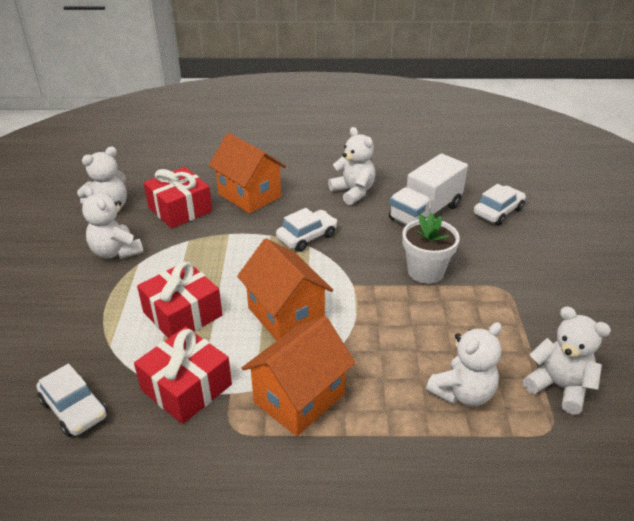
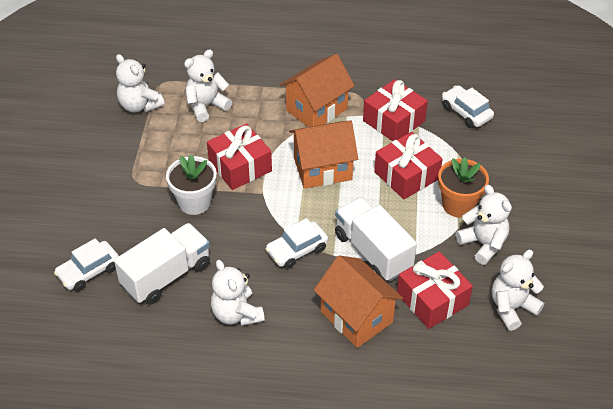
camera: 175 degrees left, 10 degrees up
(129, 286) = (458, 205): none -> orange flower pot
(231, 240) = (373, 251): none -> white truck
(285, 315) = (322, 169): orange house -> orange house turned 75 degrees counterclockwise
(387, 312) = (240, 166): none -> red gift

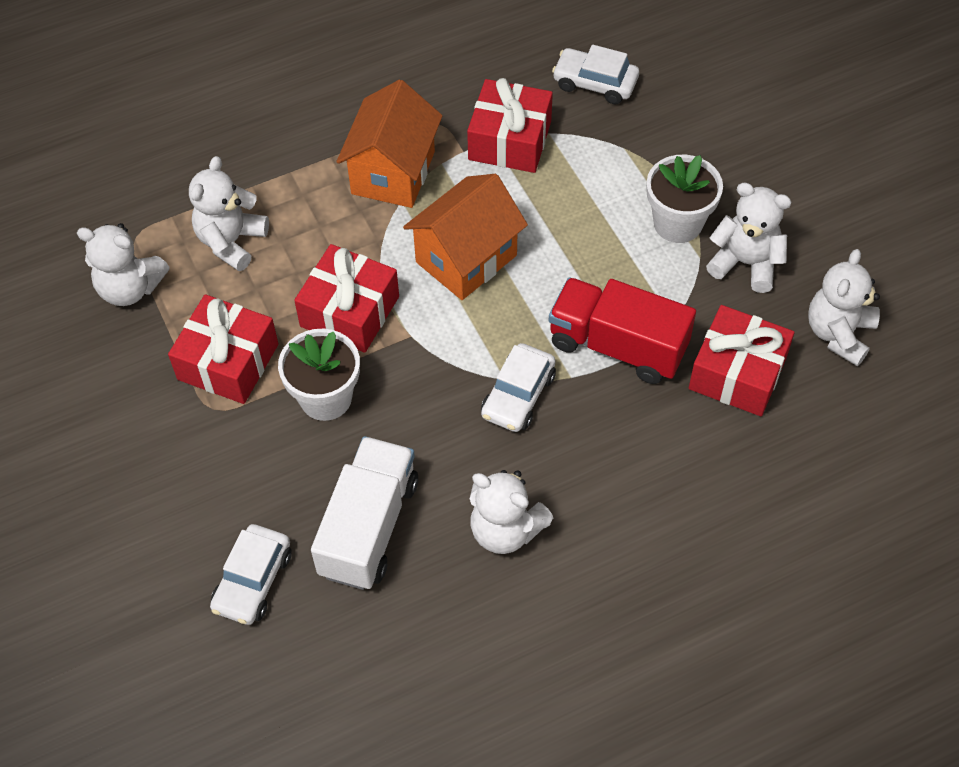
camera: 30 degrees left, 10 degrees up
(356, 317) = (662, 448): orange house -> none
(373, 251) = (617, 345): white truck -> red truck
(406, 175) = (583, 213): red gift -> red gift (228, 362)
(458, 205) = (678, 223): orange flower pot -> white flower pot

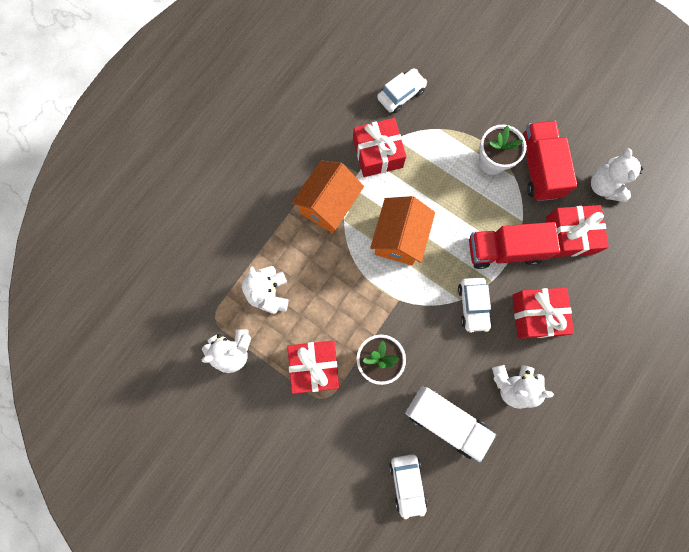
camera: 30 degrees left, 20 degrees up
(349, 311) = (358, 302): red gift -> red gift (536, 315)
(369, 527) = (445, 421): white truck -> white truck turned 135 degrees clockwise
(393, 172) = (328, 205): orange house -> orange house turned 45 degrees clockwise
(595, 83) = (401, 95): white car -> white car turned 150 degrees clockwise
(745, 263) = (538, 168): white teddy bear -> red truck

